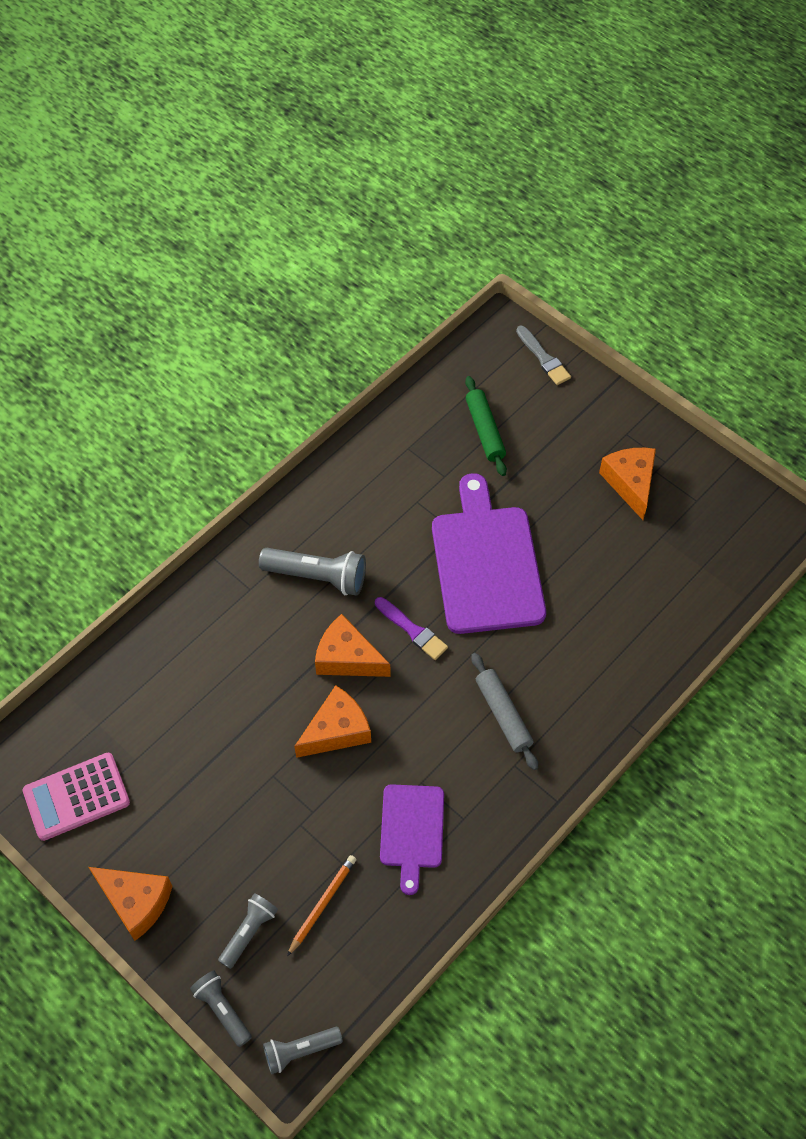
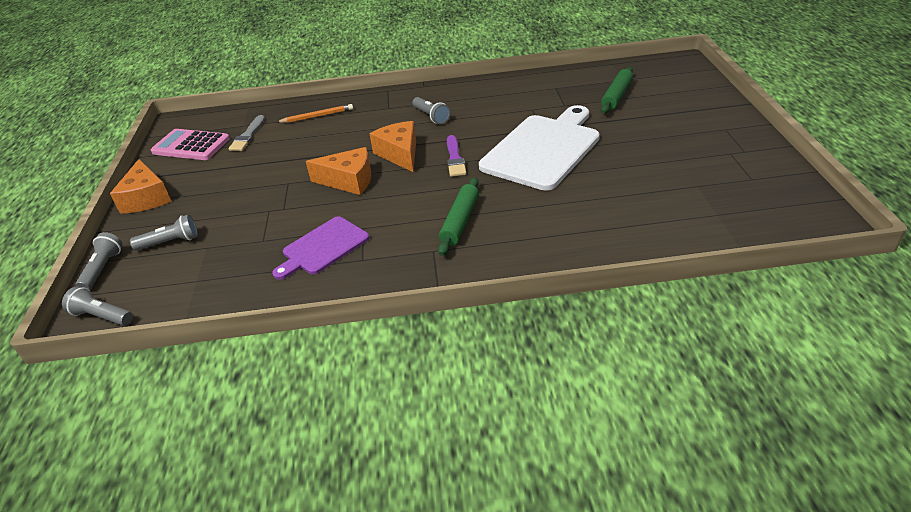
camera: 45 degrees right, 20 degrees down
(318, 576) = (431, 116): grey flashlight -> grey flashlight, size x0.63
(322, 904) = (223, 253): orange pencil -> orange pencil (317, 116)
(486, 563) = (543, 149): purple cutting board -> white cutting board
(503, 714) = (460, 221): grey rolling pin -> green rolling pin
(543, 358) = (698, 80): grey brush -> grey brush (248, 136)
(630, 483) = (701, 151): orange cheese -> none

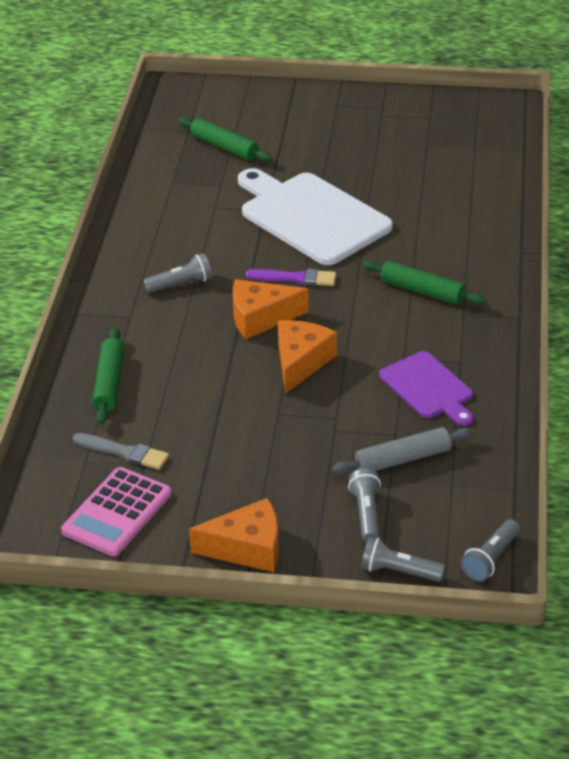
camera: 80 degrees left, 0 degrees up
(232, 249) = (402, 459): none -> grey rolling pin
(317, 116) = (109, 383): orange pencil -> green rolling pin

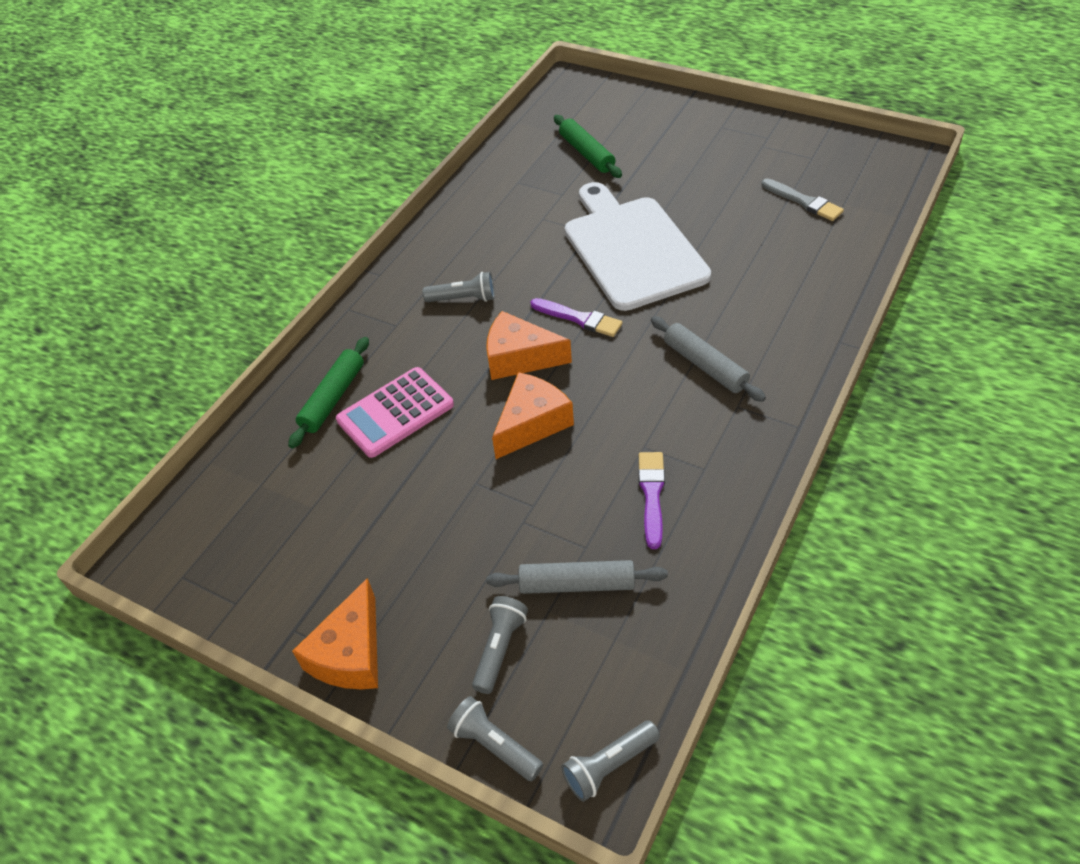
camera: 25 degrees right, 10 degrees up
(117, 513) = (251, 562): pink calculator -> pink calculator (395, 413)
(124, 452) = (299, 487): grey brush -> grey brush (803, 201)
(247, 548) = (350, 653): orange cheese -> orange cheese turned 90 degrees clockwise
(422, 291) = (705, 365): green rolling pin -> grey rolling pin
(428, 388) = (652, 495): purple cutting board -> purple brush

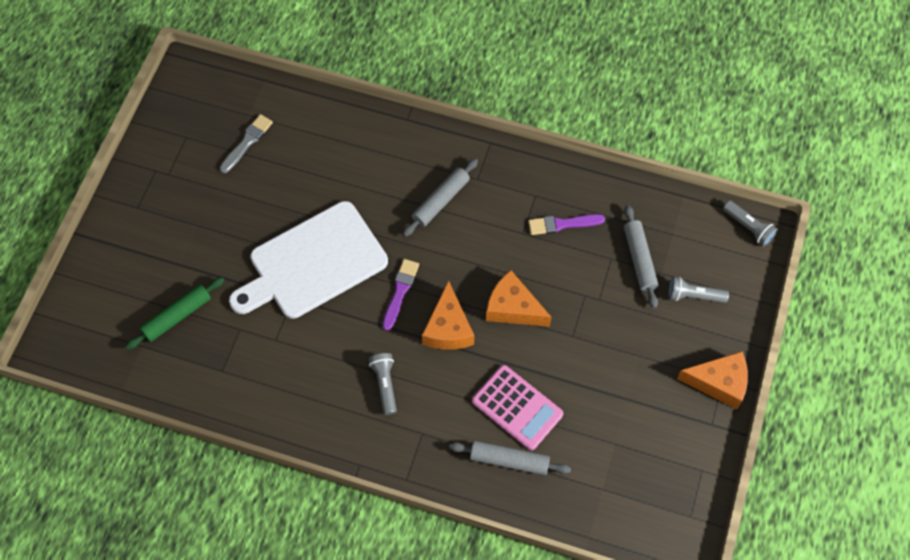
camera: 105 degrees left, 15 degrees up
(333, 398) = (509, 460): green rolling pin -> grey rolling pin
(494, 745) = (753, 287): grey flashlight -> none

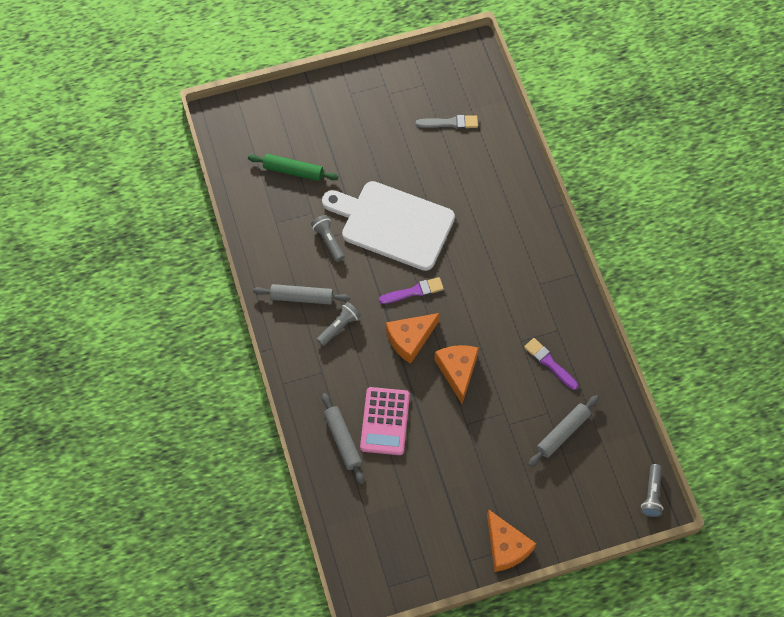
camera: 55 degrees right, 0 degrees up
(441, 201) = (503, 272): grey rolling pin -> grey rolling pin (302, 297)
(693, 296) = (562, 488): grey flashlight -> grey flashlight (328, 241)

